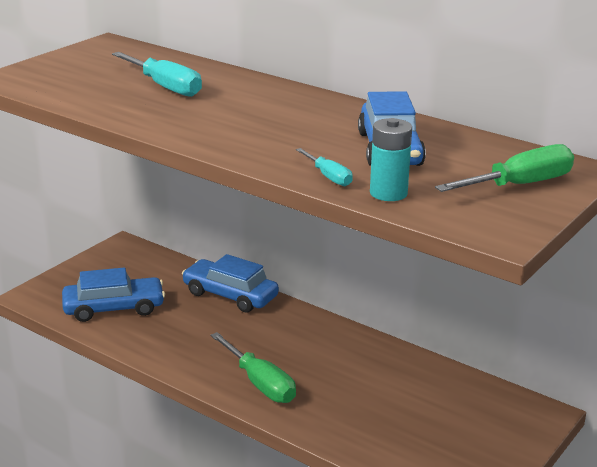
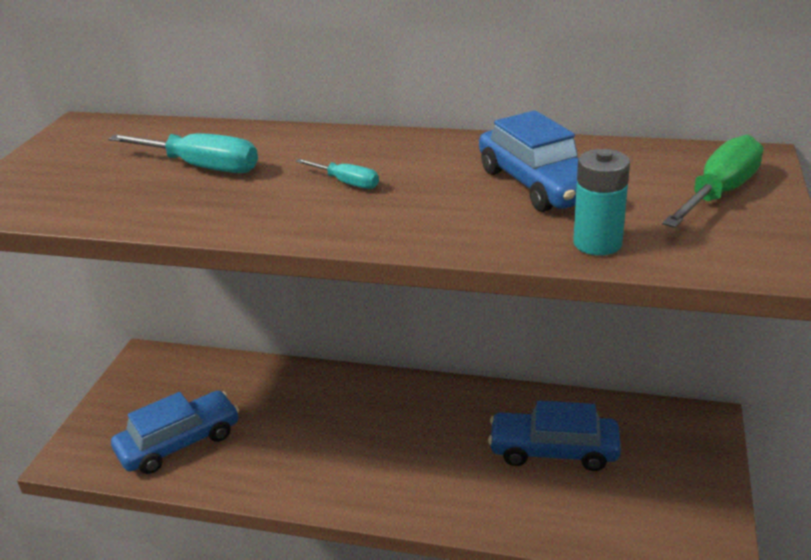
camera: 20 degrees left, 5 degrees up
(230, 295) = (303, 383): blue car -> blue car (553, 450)
(260, 383) = (406, 485): green screwdriver -> none
(328, 177) = (509, 240): turquoise screwdriver -> turquoise screwdriver (346, 183)

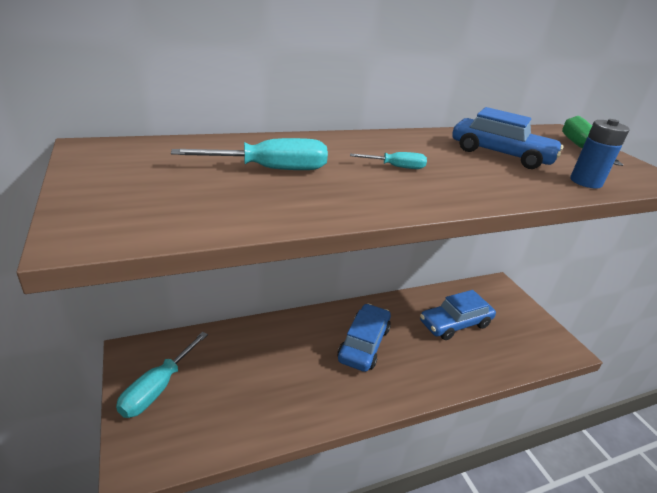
camera: 40 degrees left, 0 degrees up
(137, 399) = (158, 388): none -> turquoise screwdriver
(179, 442) = (226, 408): blue car -> blue car (363, 344)
(597, 243) = (585, 182): turquoise battery -> blue battery

